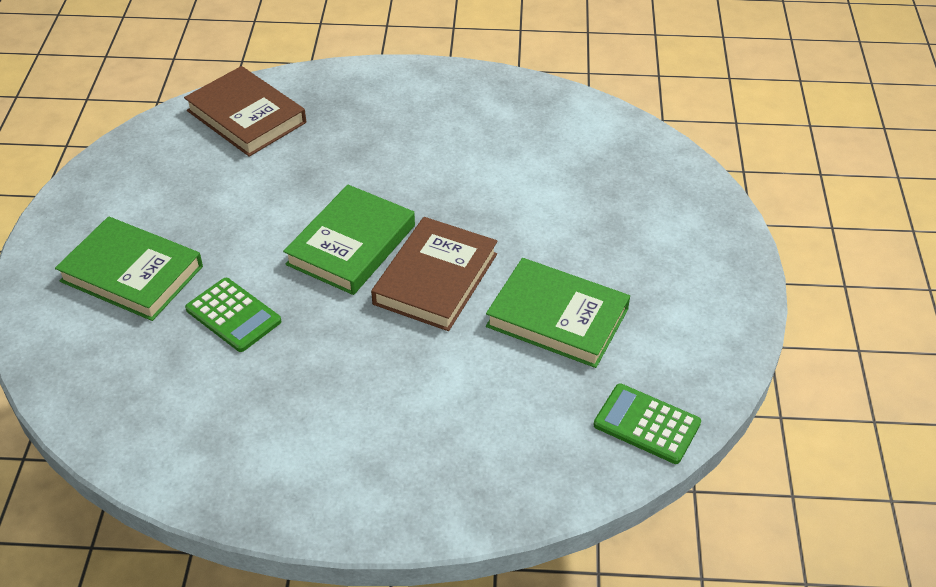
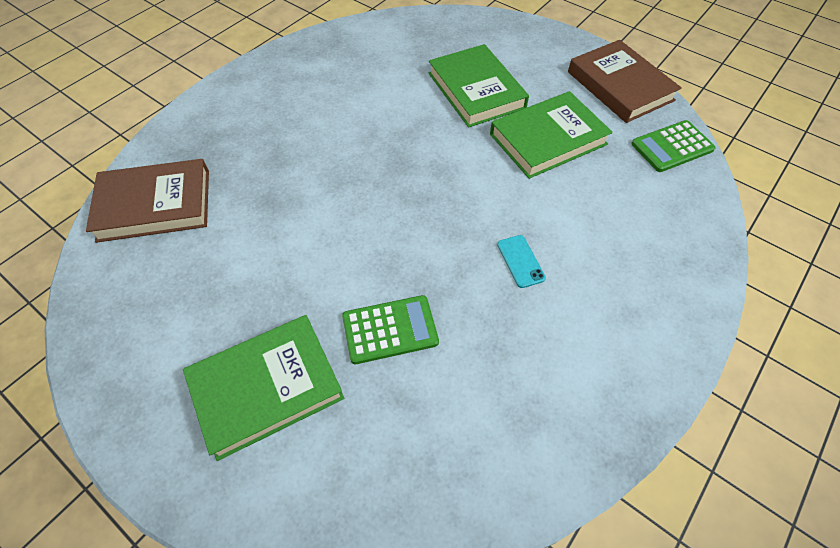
camera: 55 degrees left, 10 degrees up
(351, 245) = (378, 211): green book -> green book (476, 90)
(374, 366) = (520, 261): none -> turquoise phone
(435, 279) = (458, 181): brown book -> brown book (620, 86)

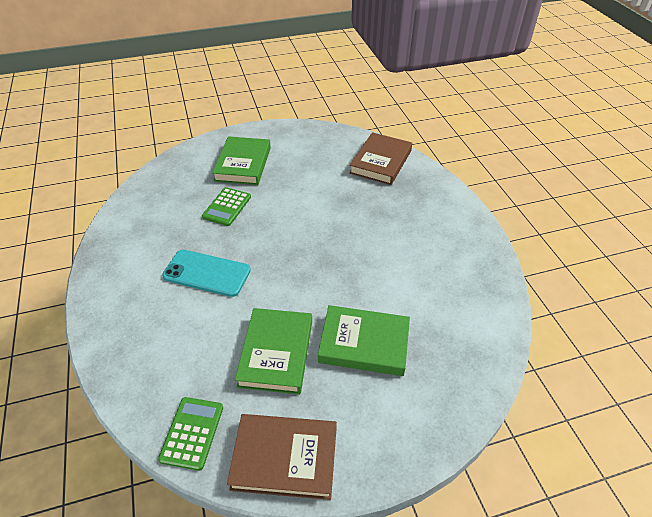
camera: 125 degrees right, 10 degrees down
(520, 261) = (207, 273): turquoise phone -> turquoise phone, size x2.09

